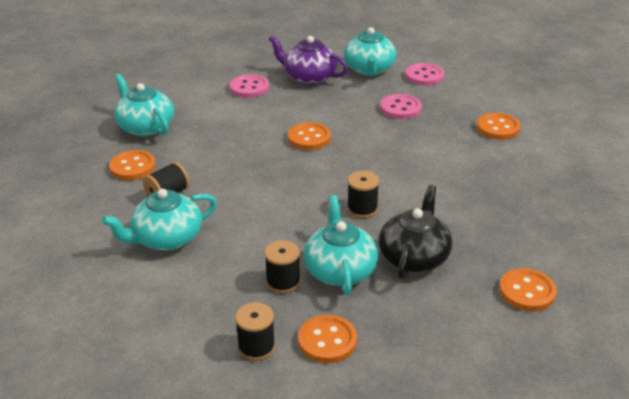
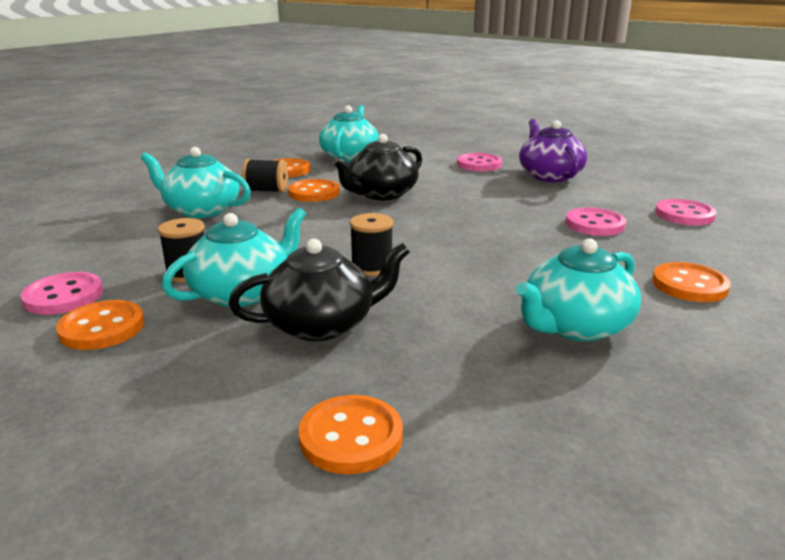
camera: 50 degrees right, 10 degrees down
(248, 151) = (381, 194): none -> black teapot
(256, 347) = (63, 296): black spool -> pink button
(309, 138) = (450, 207): orange button -> orange button (314, 193)
(369, 69) = (627, 190): turquoise teapot -> turquoise teapot (575, 326)

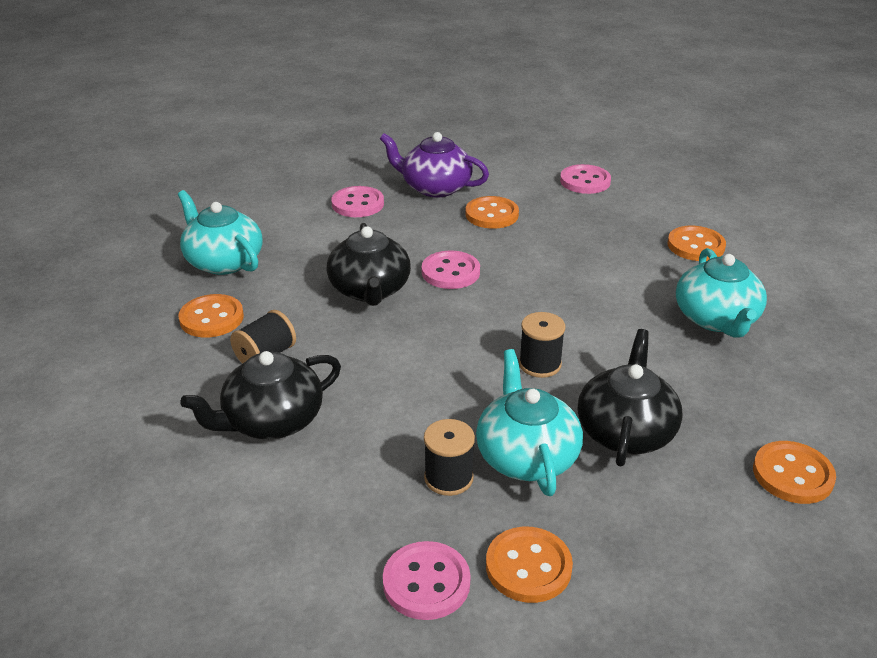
camera: 55 degrees left, 10 degrees up
(201, 210) = (272, 420): turquoise teapot -> black teapot
(314, 193) = (314, 327): orange button -> orange button (491, 215)
(594, 224) = (563, 224): pink button -> pink button (450, 272)

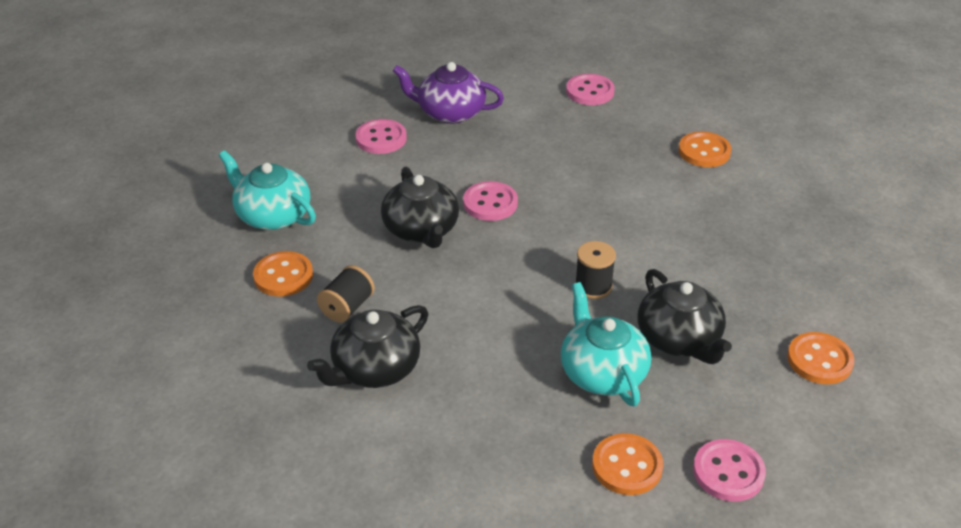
camera: 10 degrees left, 5 degrees up
(426, 582) = (549, 491): pink button -> pink button (728, 472)
(448, 478) = (543, 400): black spool -> none
(491, 215) = (512, 137): orange button -> none
(625, 431) = (679, 339): black teapot -> black teapot turned 150 degrees clockwise
(716, 319) = (735, 224): turquoise teapot -> none

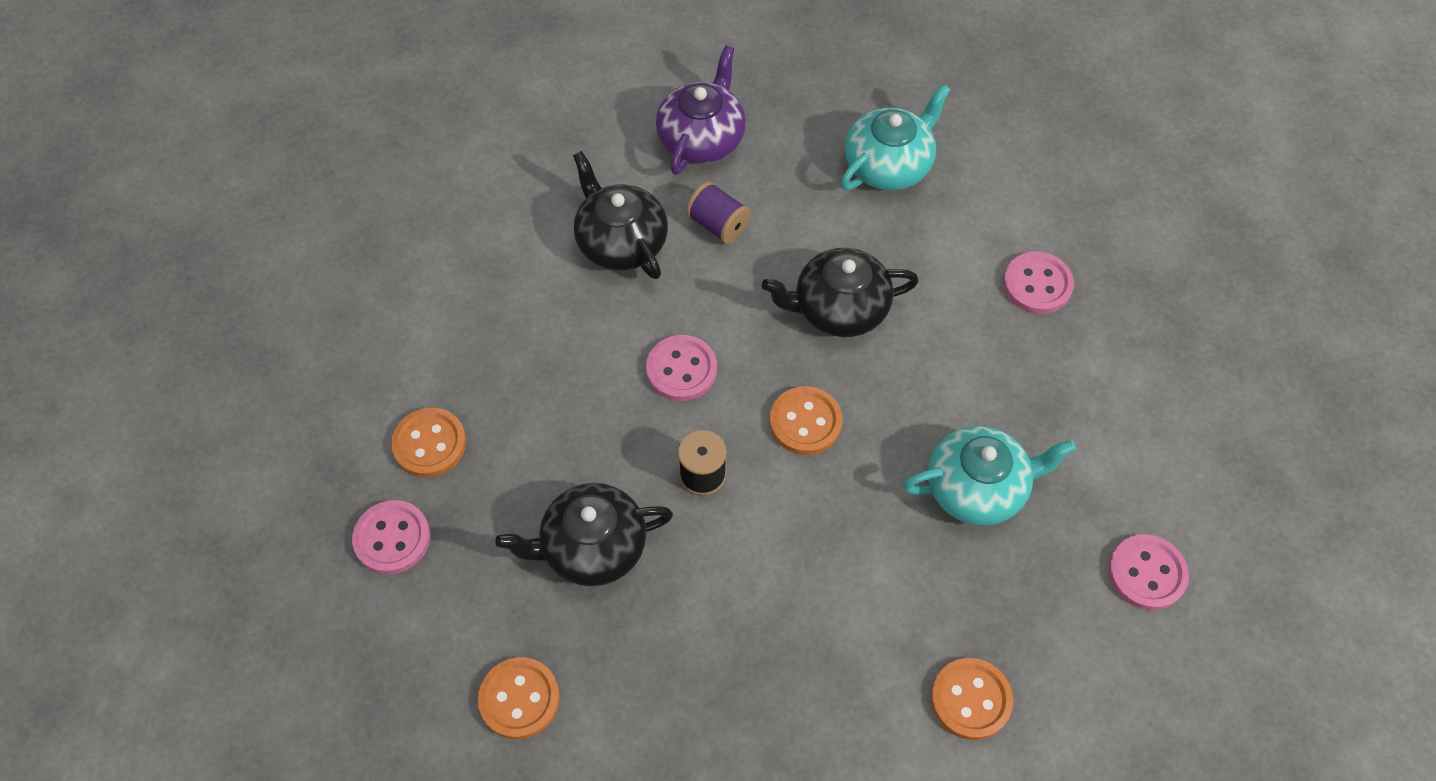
camera: 100 degrees right, 20 degrees up
(283, 276) = (780, 171): orange button -> orange button (805, 422)
(347, 307) = (718, 225): black spool -> purple spool
(450, 112) = (1096, 373): purple teapot -> purple teapot (702, 138)
(490, 203) = (881, 390): pink button -> pink button (681, 369)
(602, 372) = (561, 451): turquoise teapot -> turquoise teapot (977, 487)

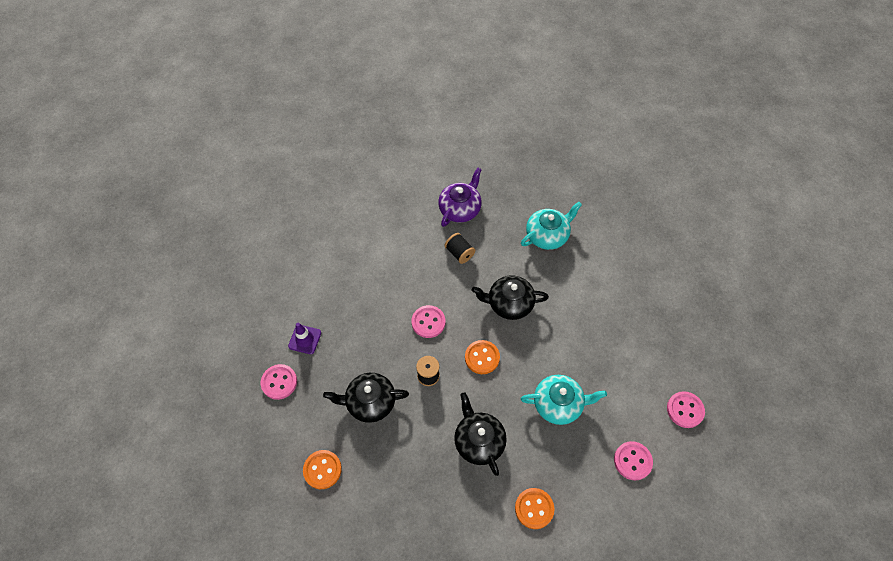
camera: 10 degrees right, 0 degrees up
(429, 444) = (305, 339): orange button -> purple traffic cone
(621, 241) = (412, 254): black teapot -> black teapot (479, 441)
(718, 225) = (459, 253): purple spool -> black spool
(1037, 284) = (608, 307): pink button -> pink button (685, 410)

